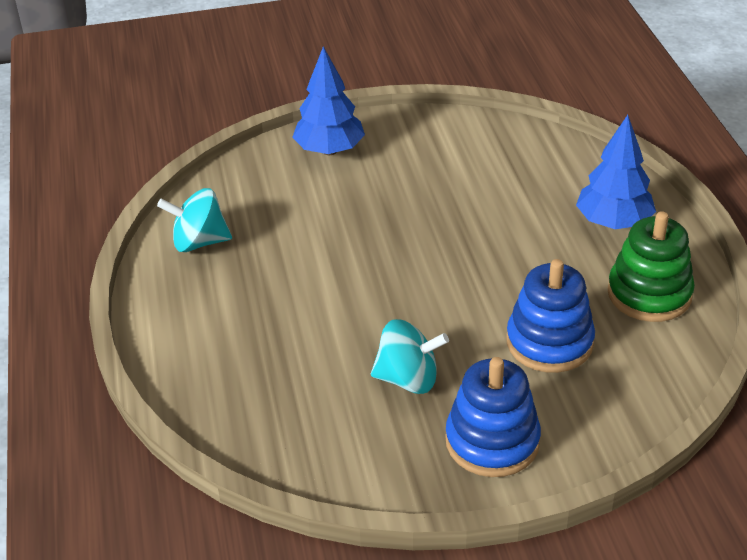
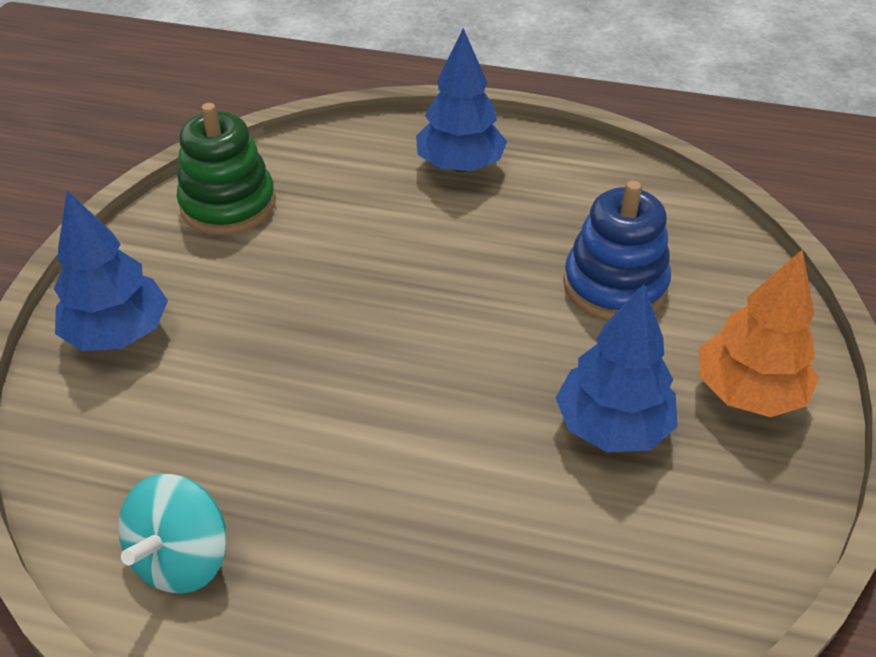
camera: 65 degrees left, 5 degrees up
(408, 379) = (612, 426): turquoise spinning top -> blue tree
(492, 441) = (748, 392): blue stacking toy -> orange tree
(649, 294) = (583, 188): green stacking toy -> green stacking toy (228, 205)

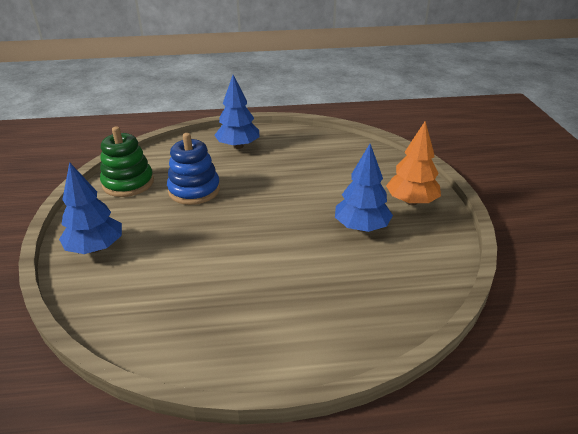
camera: 20 degrees left, 10 degrees down
(182, 558) = (182, 332): turquoise spinning top -> none
(614, 285) = (333, 176): blue stacking toy -> blue stacking toy (194, 190)

